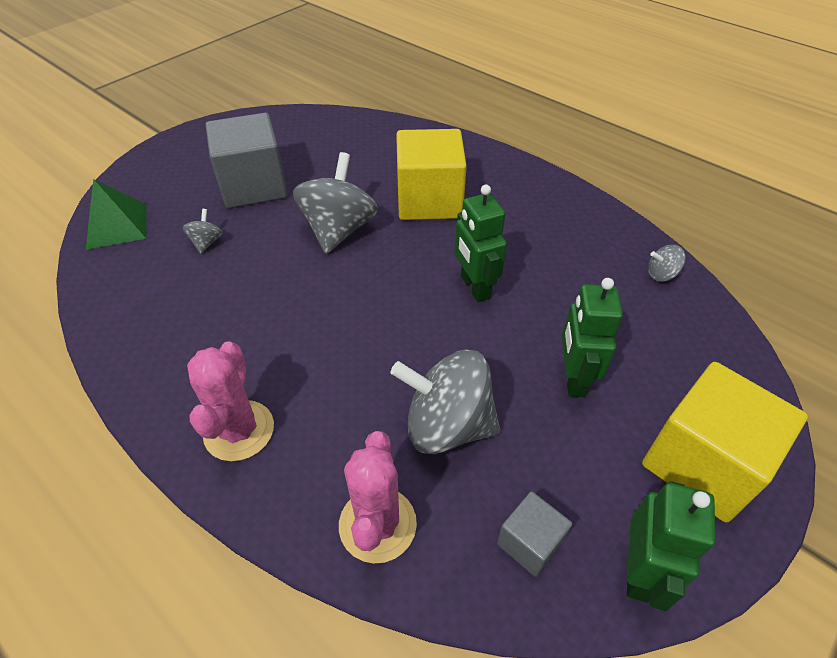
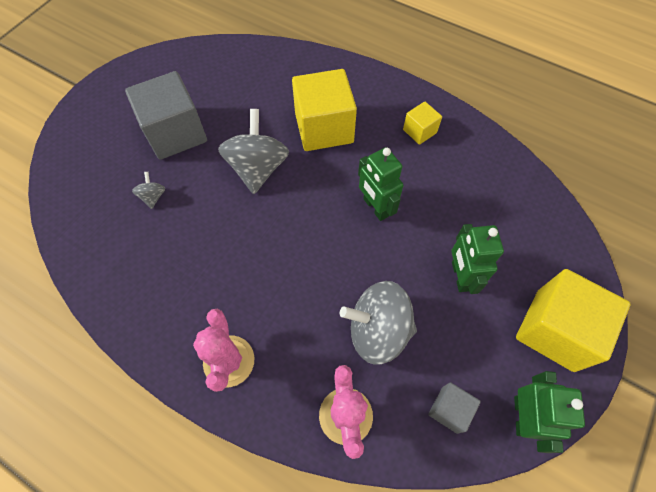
camera: 10 degrees left, 15 degrees up
(117, 226) = (72, 191): green pyramid -> none
(547, 216) = (419, 131): none -> yellow cube
(661, 275) = (512, 174): grey spinning top -> none

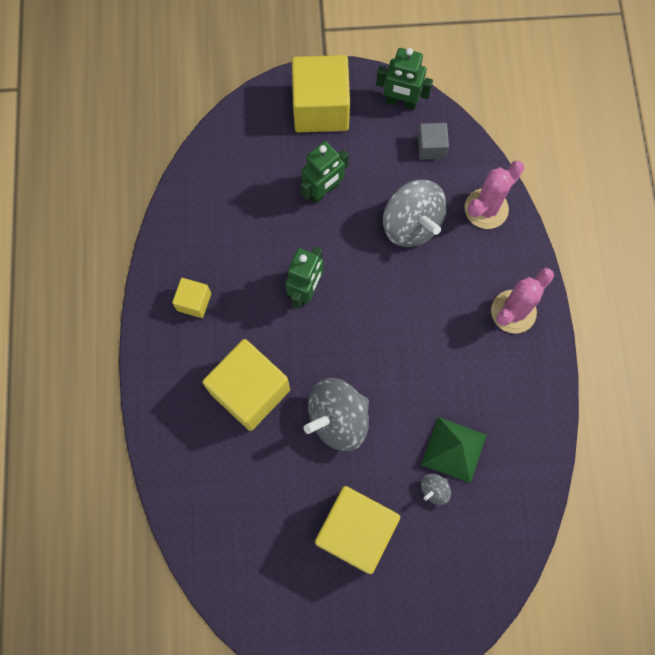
camera: 125 degrees left, 10 degrees up
(166, 229) = (454, 449): none -> green pyramid
(175, 133) = (355, 531): grey cube -> yellow cube
(522, 416) = (401, 102): green robot -> green robot turned 135 degrees counterclockwise

